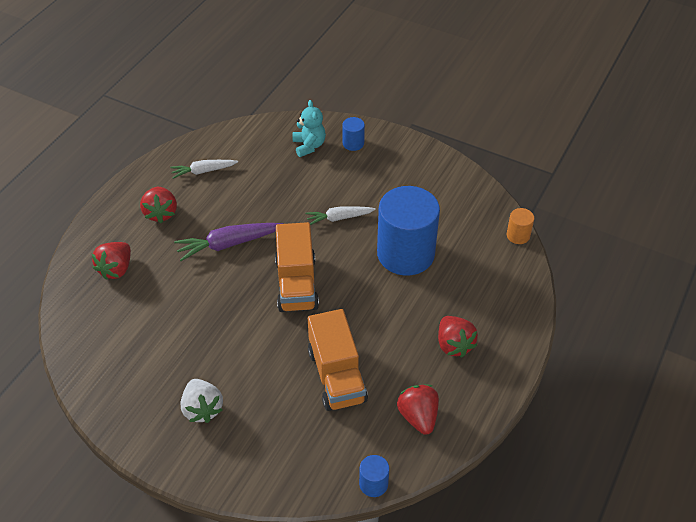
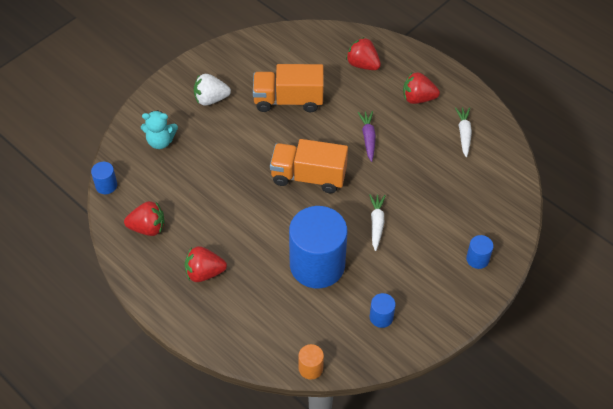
camera: 105 degrees right, 5 degrees up
(228, 244) = (368, 138): purple carrot -> purple carrot, size x0.66
(309, 146) = (481, 221): turquoise teddy bear -> turquoise teddy bear (160, 141)
(337, 376) = (206, 184): orange truck -> orange truck (288, 100)
(442, 197) = (381, 317): none -> blue cylinder

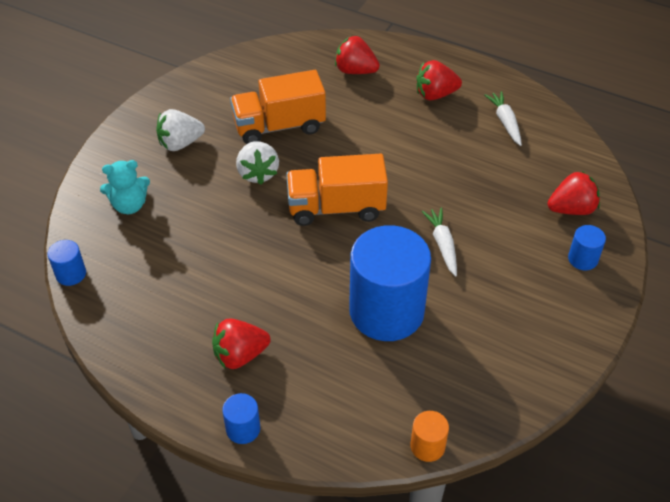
camera: 15 degrees left, 5 degrees down
(148, 228) = (144, 315): red strawberry -> red strawberry (571, 209)
(260, 136) = (258, 173): none -> white strawberry
(368, 138) = (393, 149): purple carrot -> none
(381, 317) = (494, 357): blue cylinder -> blue cylinder (243, 429)

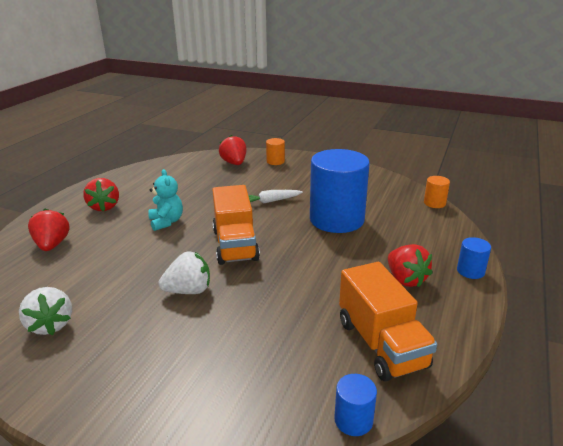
camera: 95 degrees left, 20 degrees down
(129, 205) = (234, 384): turquoise teddy bear -> turquoise teddy bear (166, 222)
(180, 143) = (130, 355): white strawberry -> white strawberry (50, 325)
(279, 126) = (121, 283): orange truck -> orange truck (381, 344)
(355, 71) = (52, 245): red strawberry -> red strawberry turned 150 degrees clockwise
(505, 122) = (146, 181): white carrot -> none
(582, 259) = (275, 161): blue cylinder -> orange cylinder

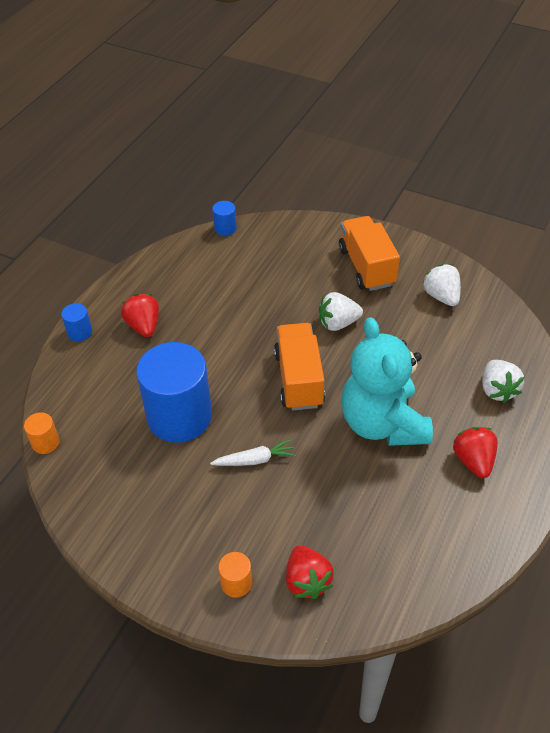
camera: 175 degrees left, 20 degrees up
(52, 245) = (497, 390): red strawberry -> white strawberry
(166, 222) = (382, 423): turquoise teddy bear -> turquoise teddy bear, size x2.08
(381, 344) = (190, 270): orange truck -> orange truck (366, 267)

